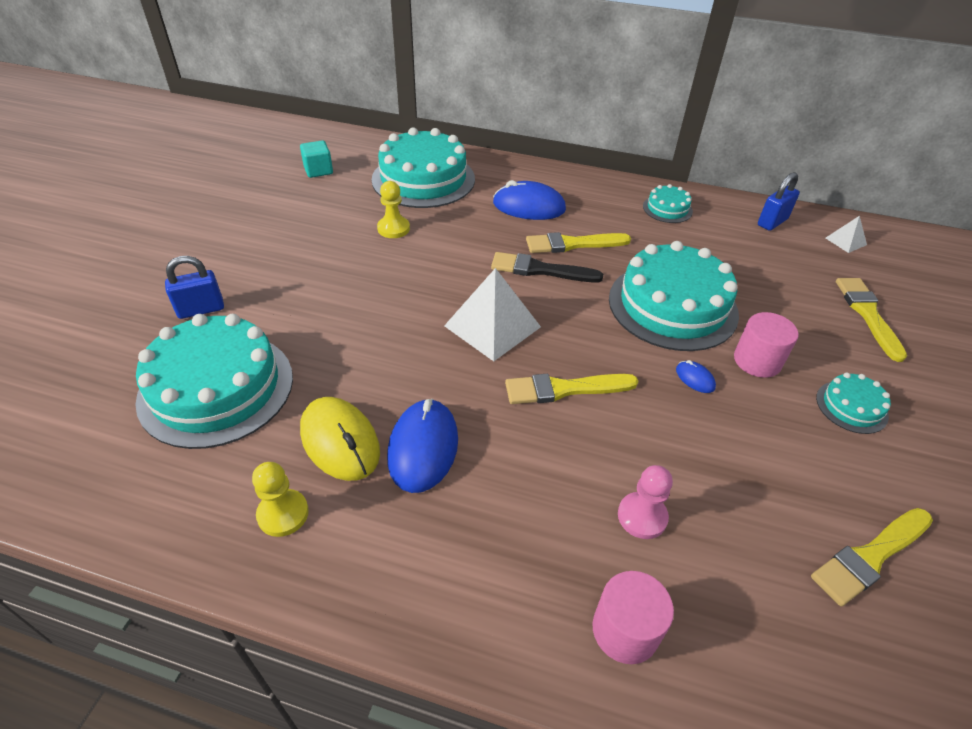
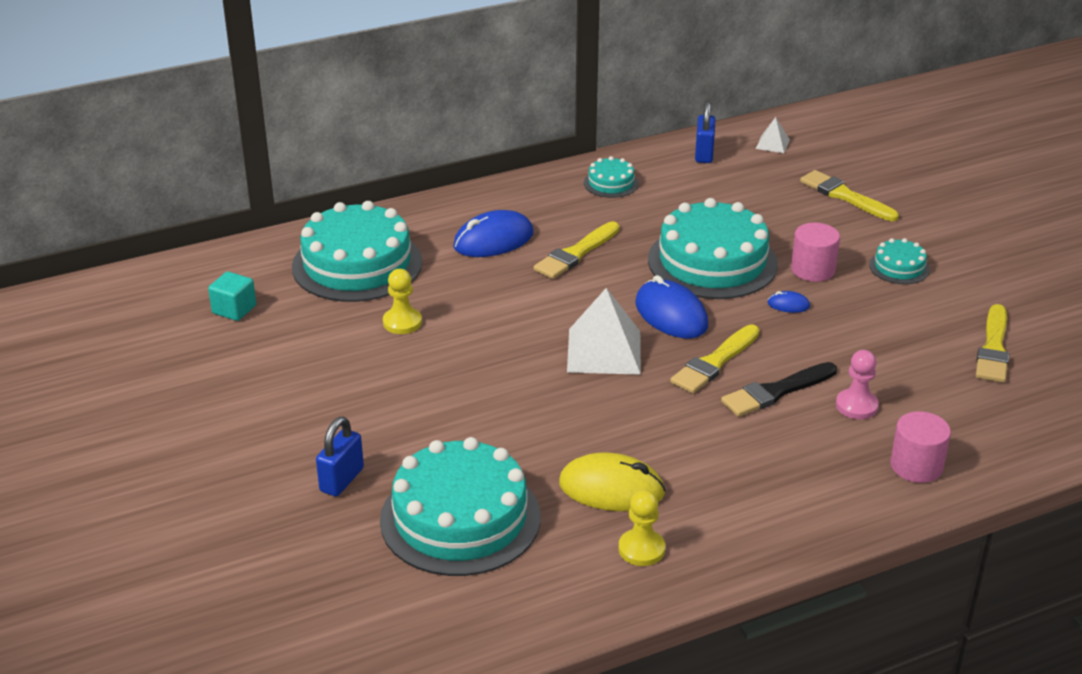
camera: 40 degrees left, 10 degrees down
(423, 448) = (673, 455): blue mouse -> blue mouse (671, 314)
(540, 270) = (579, 288): black brush -> black brush (776, 392)

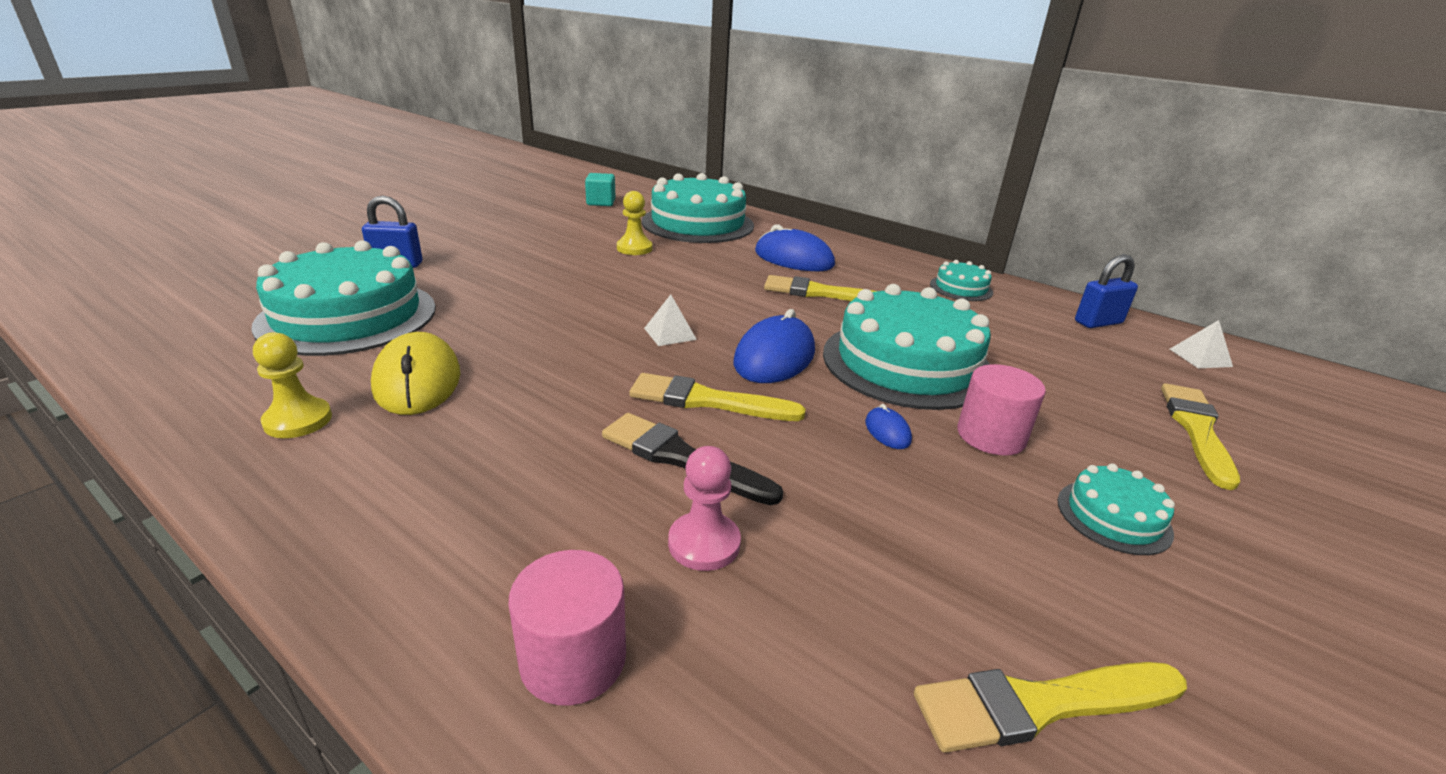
camera: 60 degrees right, 5 degrees down
(604, 351) = (670, 333): white pyramid -> white pyramid, size x0.49

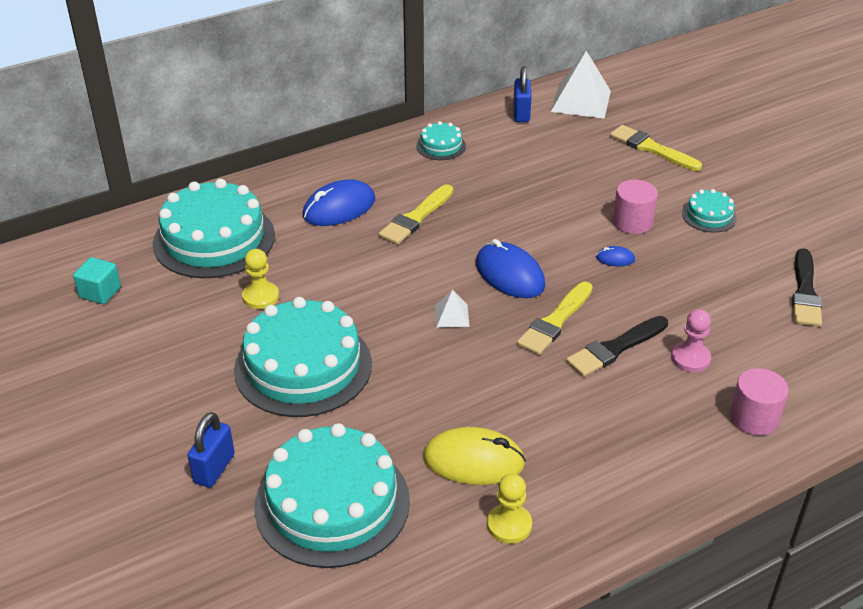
camera: 65 degrees left, 10 degrees up
(906, 363) = (541, 219): turquoise cake -> turquoise cake (303, 366)
(1040, 704) = (805, 292): yellow brush -> black brush
(1200, 357) = (581, 101): white pyramid -> white pyramid, size x2.05

